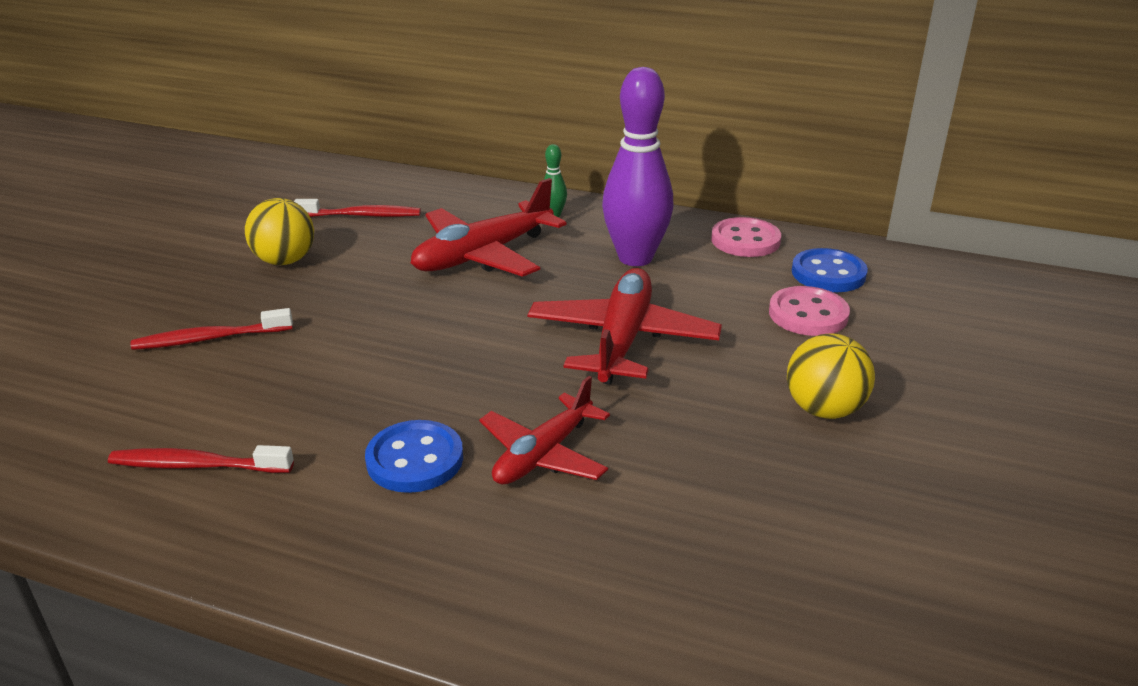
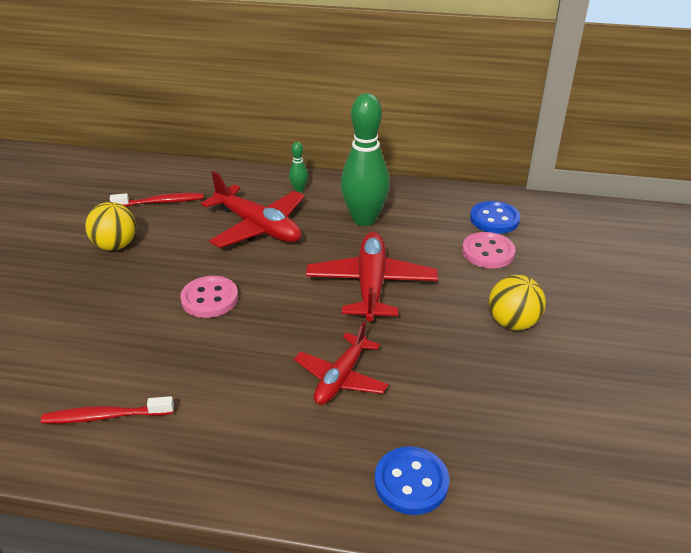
camera: 10 degrees left, 5 degrees up
(209, 339) = (80, 315): red toothbrush -> none
(415, 459) = (256, 392): blue button -> blue button (411, 482)
(483, 255) = (258, 227): red plane -> red plane turned 90 degrees counterclockwise
(635, 258) = (364, 219): purple bowling pin -> green bowling pin
(745, 240) = (434, 198): pink button -> pink button (210, 299)

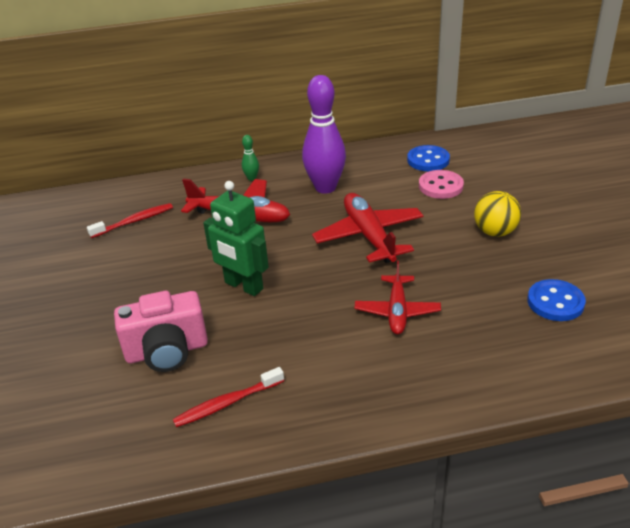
camera: 20 degrees left, 0 degrees up
(93, 342) = (167, 351): none -> pink camera
(115, 245) = (121, 269): yellow ball -> none
(210, 299) = (243, 286): pink button -> green robot
(364, 219) = (325, 187): green bowling pin -> purple bowling pin
(411, 482) = (502, 365): blue button -> blue button (555, 302)

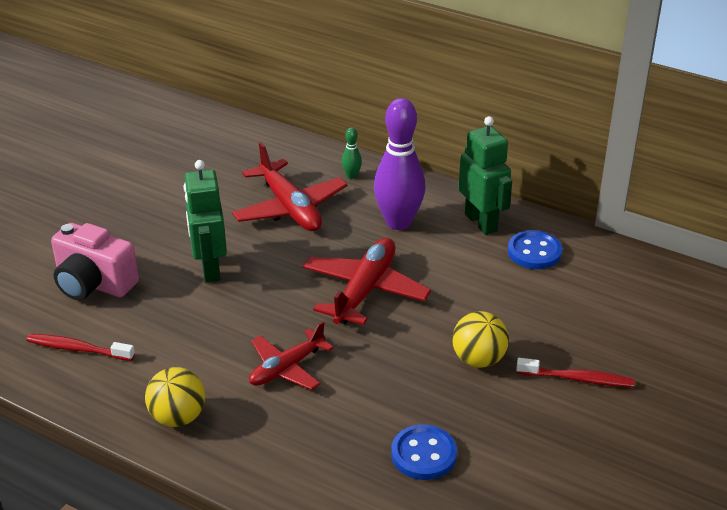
camera: 40 degrees right, 0 degrees up
(134, 221) = (211, 162): red toothbrush -> red toothbrush (577, 379)
(374, 161) = (481, 222): none -> green robot
(378, 393) = (178, 417): none -> yellow ball
(440, 186) = (503, 285): pink button -> none

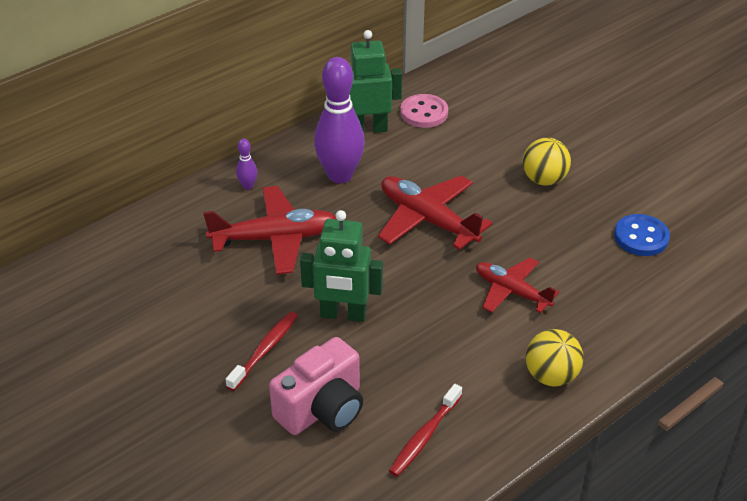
camera: 70 degrees left, 5 degrees up
(287, 368) = (512, 291): red plane -> red plane turned 150 degrees clockwise
(351, 176) = (248, 186): green bowling pin -> purple bowling pin
(534, 252) = (424, 113): blue button -> pink button
(577, 379) = (584, 137): red toothbrush -> red toothbrush (265, 350)

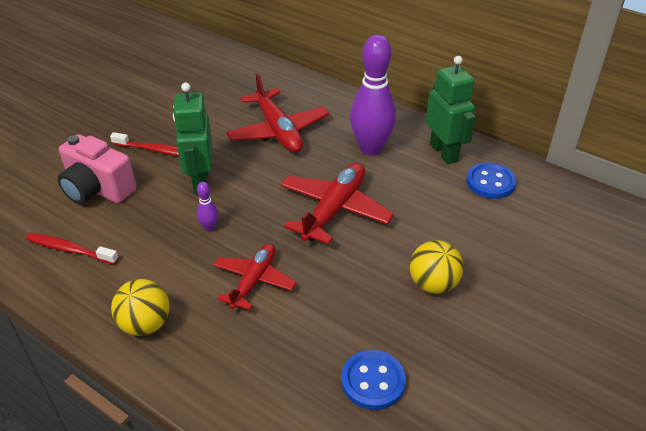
camera: 75 degrees right, 0 degrees up
(248, 186) = (334, 106): purple bowling pin -> purple bowling pin (209, 228)
(424, 113) = (490, 182): pink button -> blue button

